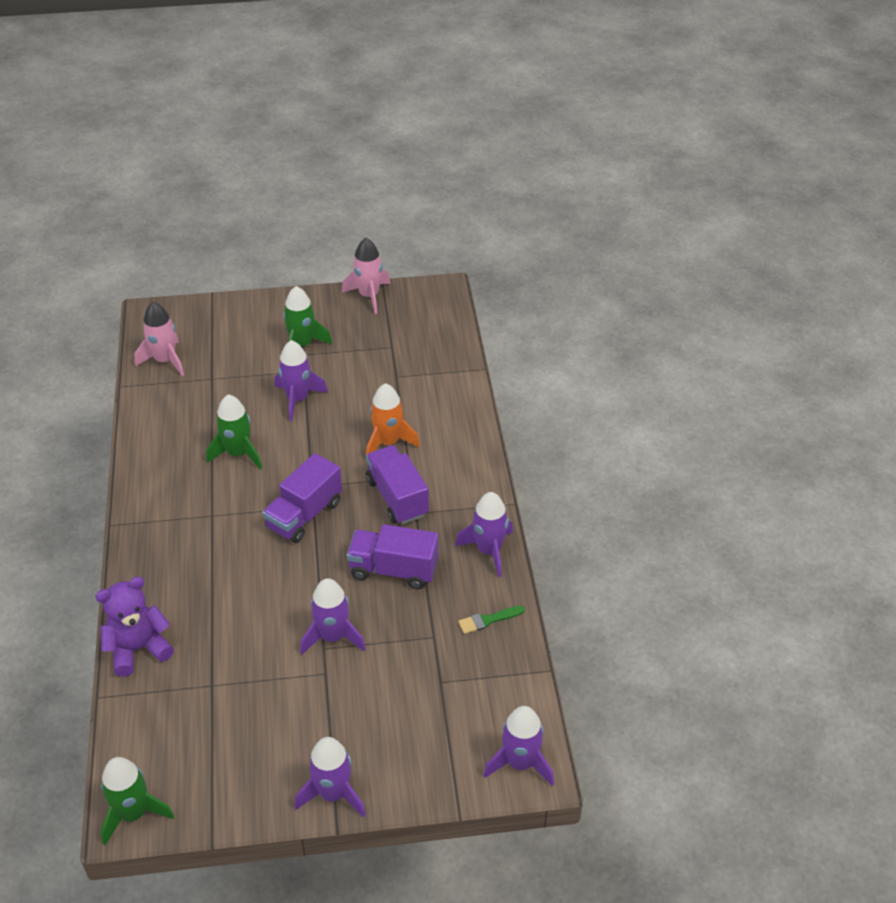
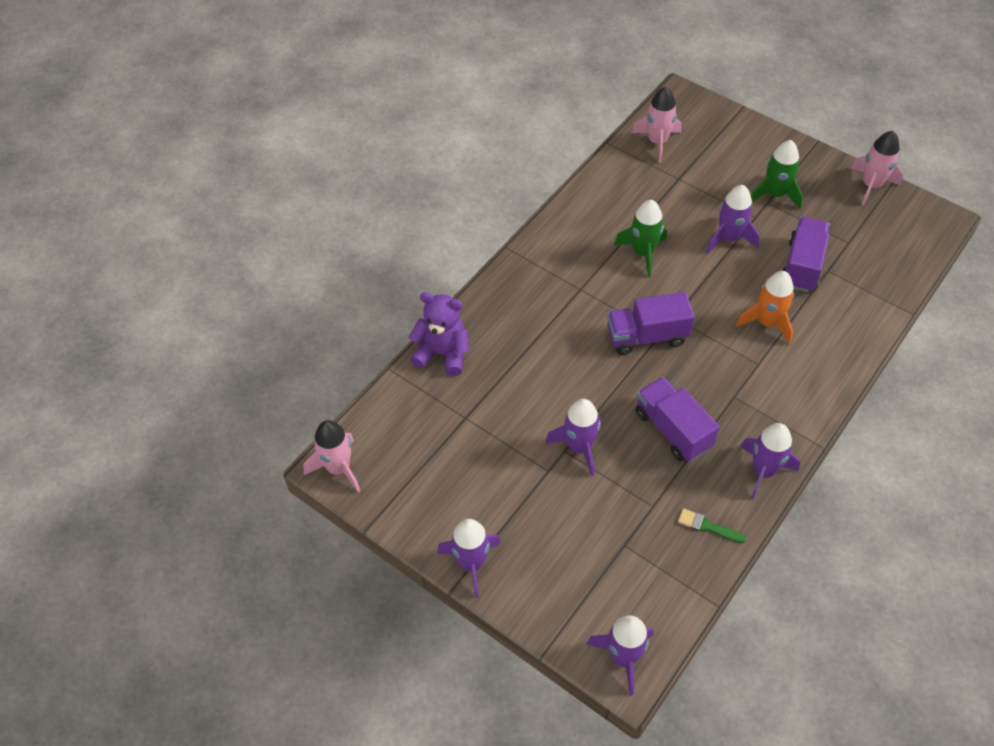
camera: 45 degrees right, 10 degrees up
(133, 813) = (338, 468): green rocket -> pink rocket
(397, 497) = (731, 373): purple truck -> purple truck (802, 266)

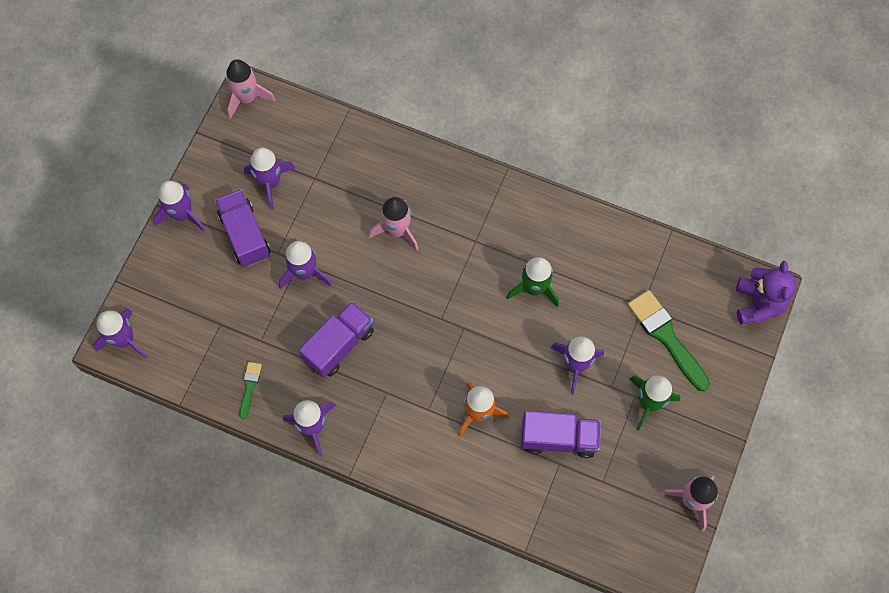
camera: 75 degrees right, 15 degrees up
(443, 353) = (375, 145): purple teddy bear -> purple teddy bear (758, 303)
(457, 462) = (270, 182): none -> purple rocket
(646, 336) = (435, 307): purple truck -> purple truck (245, 235)
(657, 142) = (688, 277): pink rocket -> pink rocket (397, 230)
(712, 169) = (666, 336): none -> green brush

